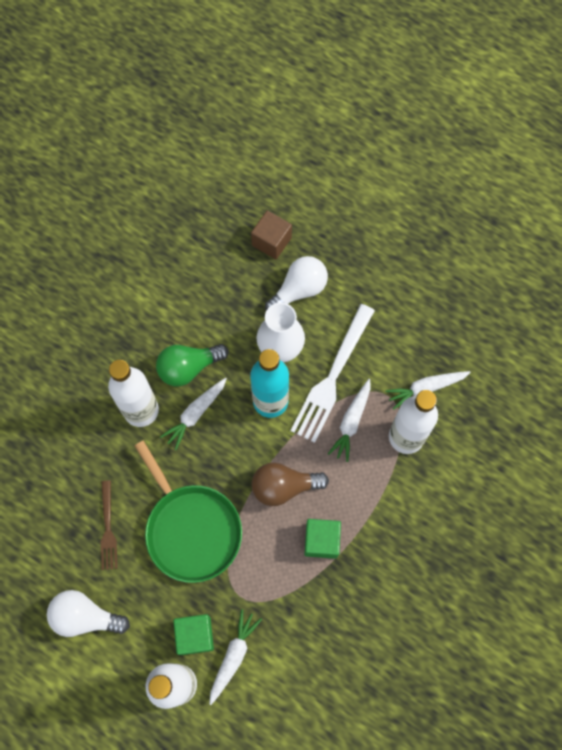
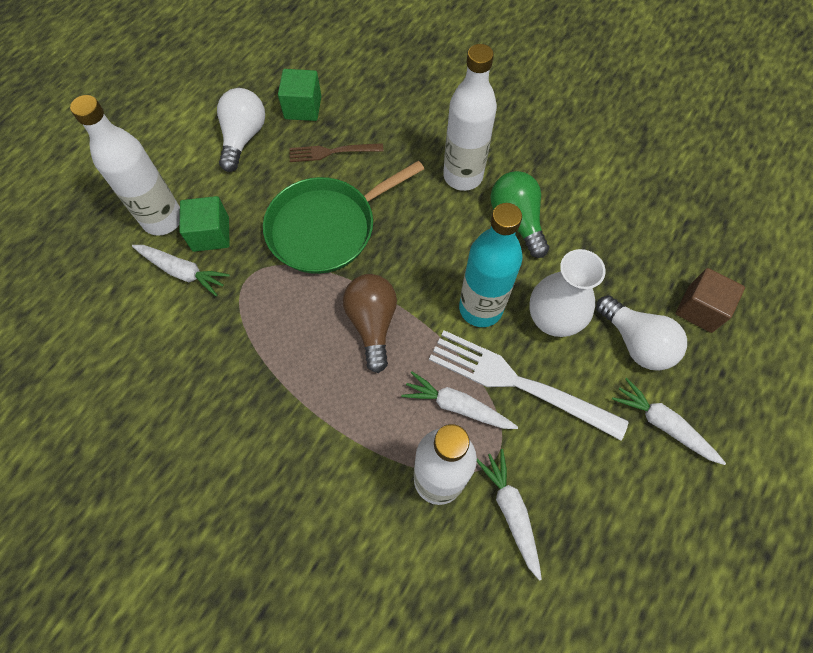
camera: 90 degrees right, 5 degrees down
(195, 414) = (461, 229): white carrot -> white carrot (663, 425)
(321, 541) = (304, 366): green cube -> green cube (303, 107)

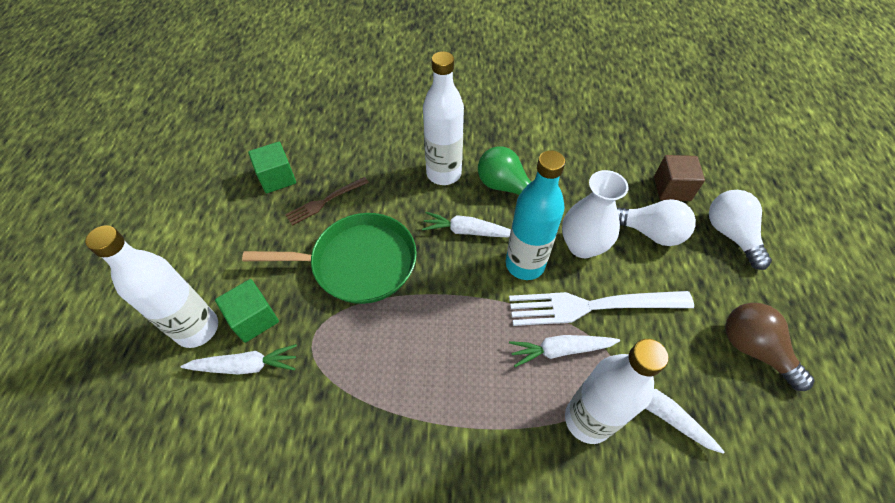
camera: 30 degrees left, 10 degrees down
(243, 138) = (237, 224): white light bulb -> white light bulb (730, 234)
(326, 227) = (358, 263): green pan -> green pan turned 120 degrees counterclockwise
(372, 323) = (448, 321): brown light bulb -> brown light bulb (753, 349)
(663, 425) = (710, 281): white carrot -> white carrot (467, 231)

